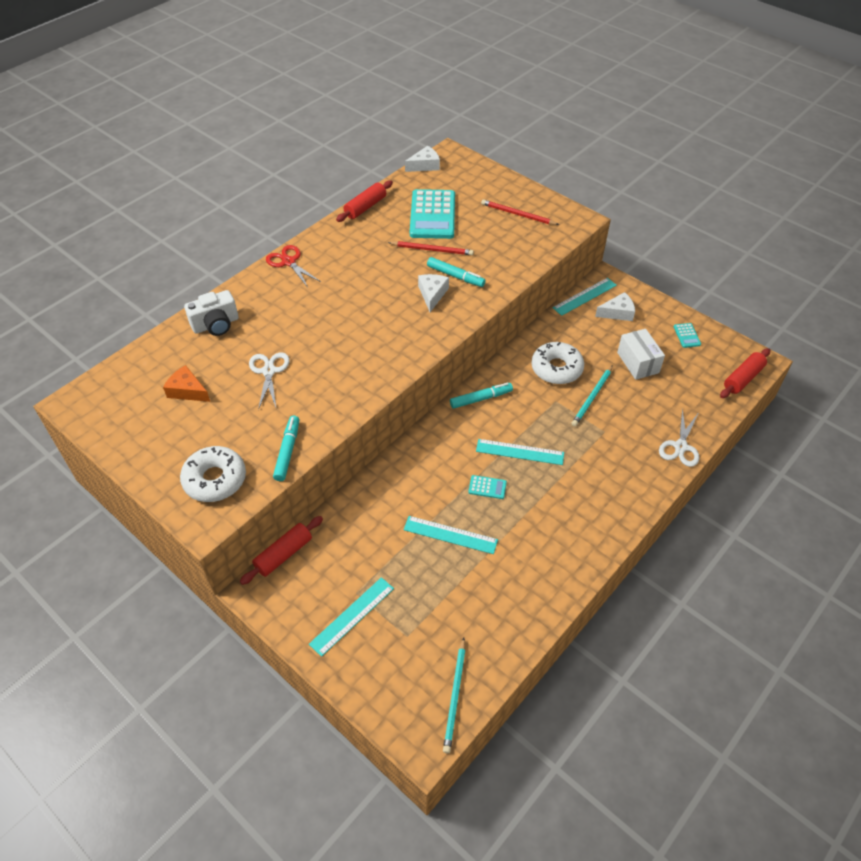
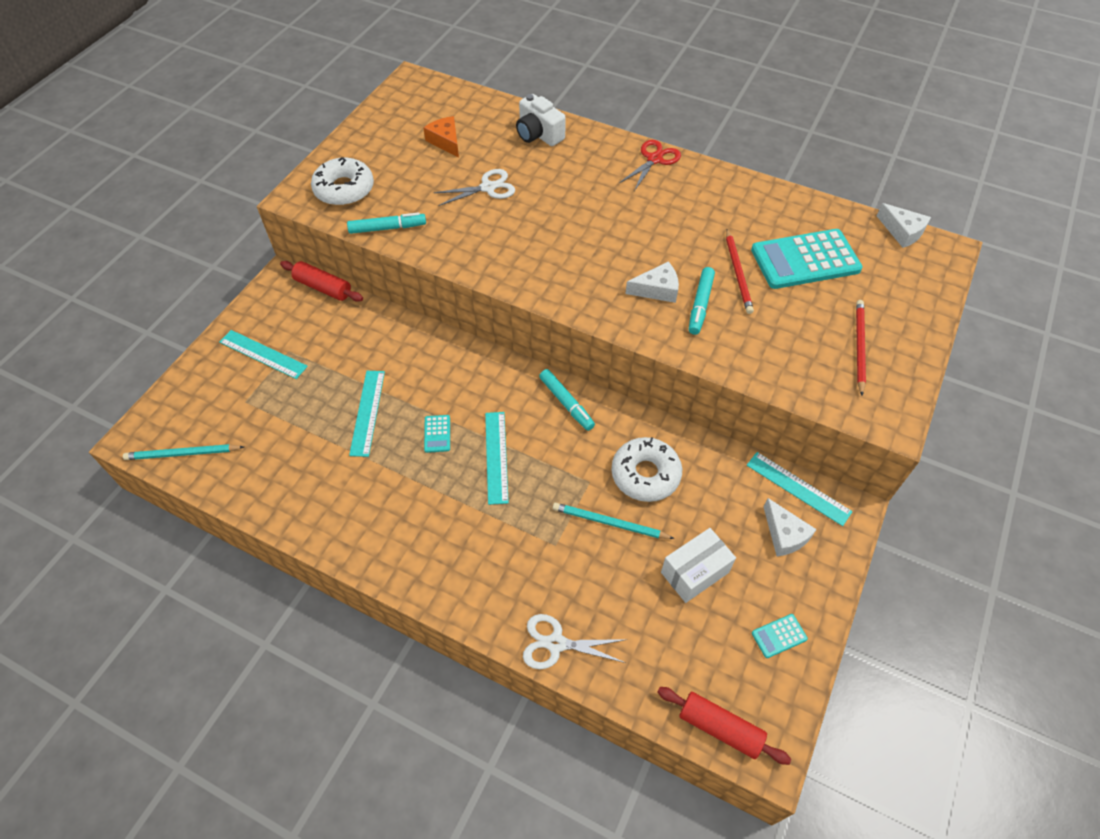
camera: 75 degrees right, 5 degrees up
(187, 391) = (445, 141): orange cheese -> orange cheese turned 45 degrees counterclockwise
(365, 207) = (783, 196): red rolling pin -> none

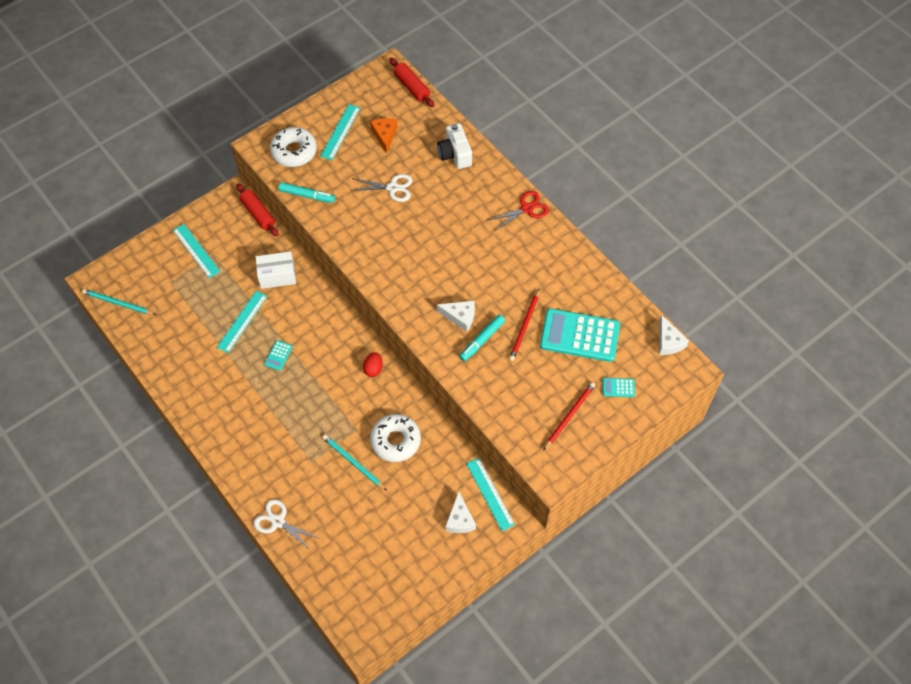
camera: 25 degrees right, 5 degrees up
(496, 457) = (307, 387): turquoise ruler -> turquoise ruler (340, 132)
(566, 403) = (373, 369): turquoise marker -> red egg
(694, 572) = (387, 517): white box -> white box (277, 276)
(720, 728) = (344, 613): red rolling pin -> red rolling pin (411, 87)
(779, 636) = (413, 578): turquoise calculator -> turquoise calculator (618, 387)

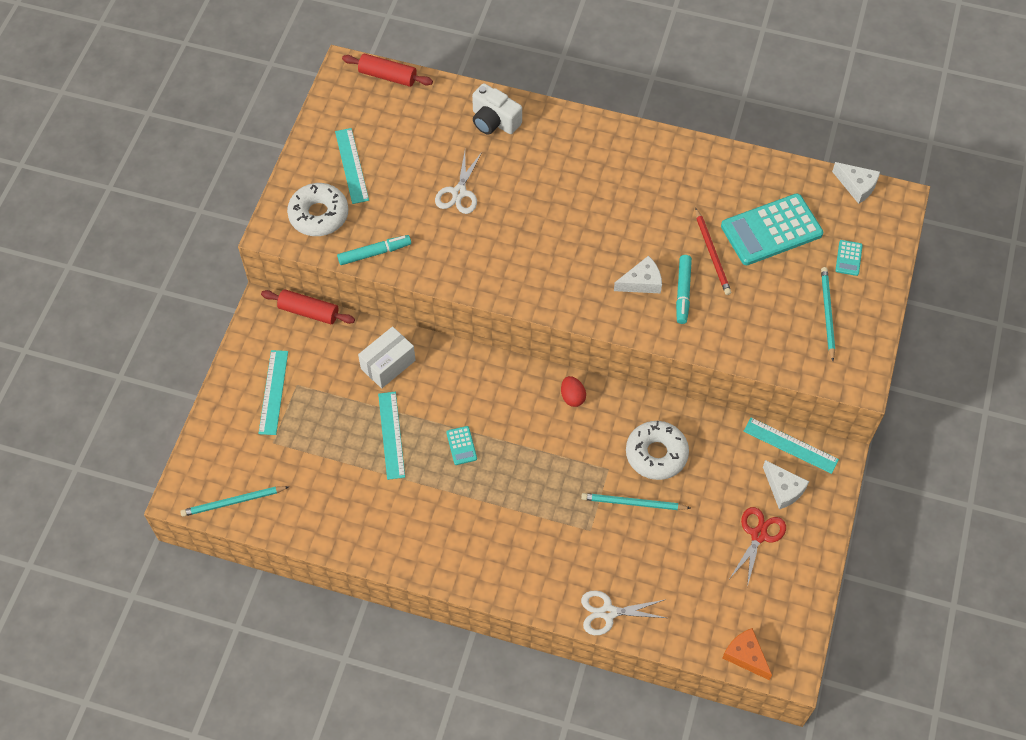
camera: 35 degrees left, 0 degrees up
(196, 251) = (273, 392): turquoise ruler -> turquoise ruler turned 75 degrees clockwise
(384, 135) = (403, 143): orange cheese -> orange cheese (745, 656)
(392, 188) = (459, 192): white scissors -> white scissors turned 135 degrees clockwise
(526, 209) = (614, 135): red scissors -> red scissors (758, 535)
(569, 416) = (827, 313): red pencil -> turquoise pencil
(618, 387) = (848, 258): turquoise calculator -> turquoise calculator turned 45 degrees counterclockwise

